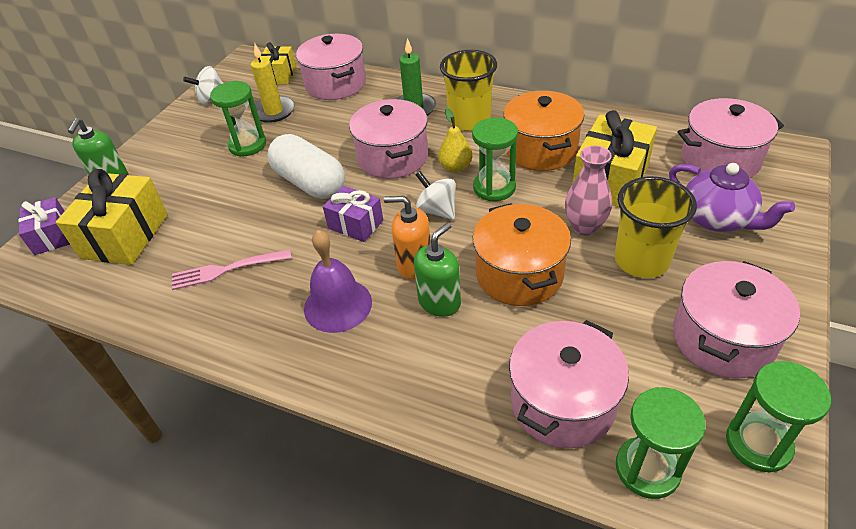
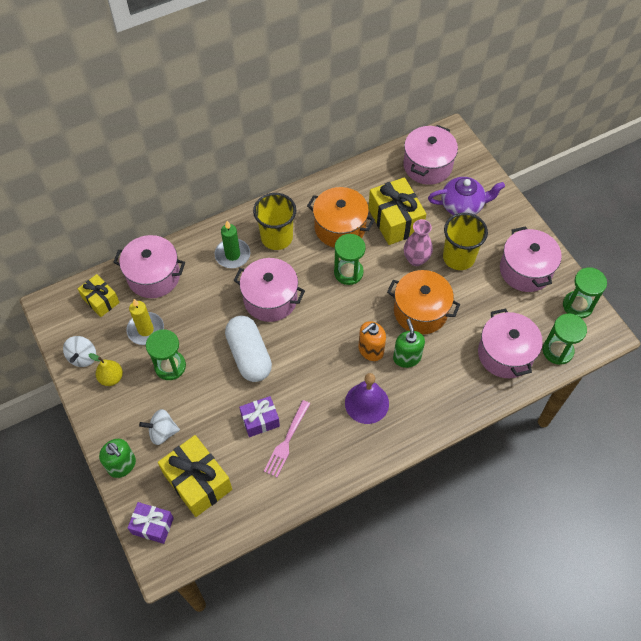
camera: 55 degrees left, 15 degrees up
(310, 183) = (249, 355): white capsule -> white capsule turned 75 degrees clockwise
(355, 224) = (312, 356): purple gift -> purple gift (260, 420)
(437, 211) = (340, 311): white spinning top -> white spinning top (162, 432)
(455, 167) = (312, 276): yellow pear -> yellow pear (111, 378)

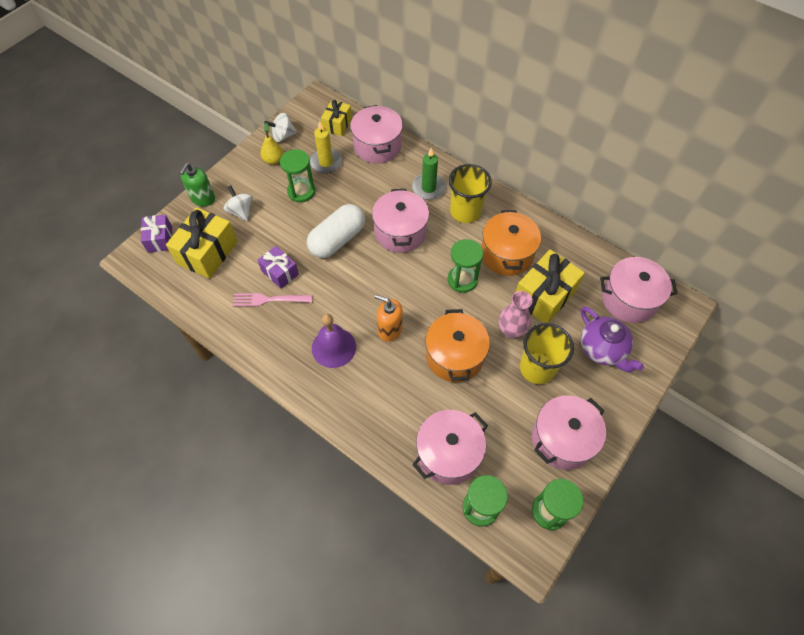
camera: 65 degrees right, 0 degrees up
(407, 357) = (397, 363): green soap dispenser -> none

